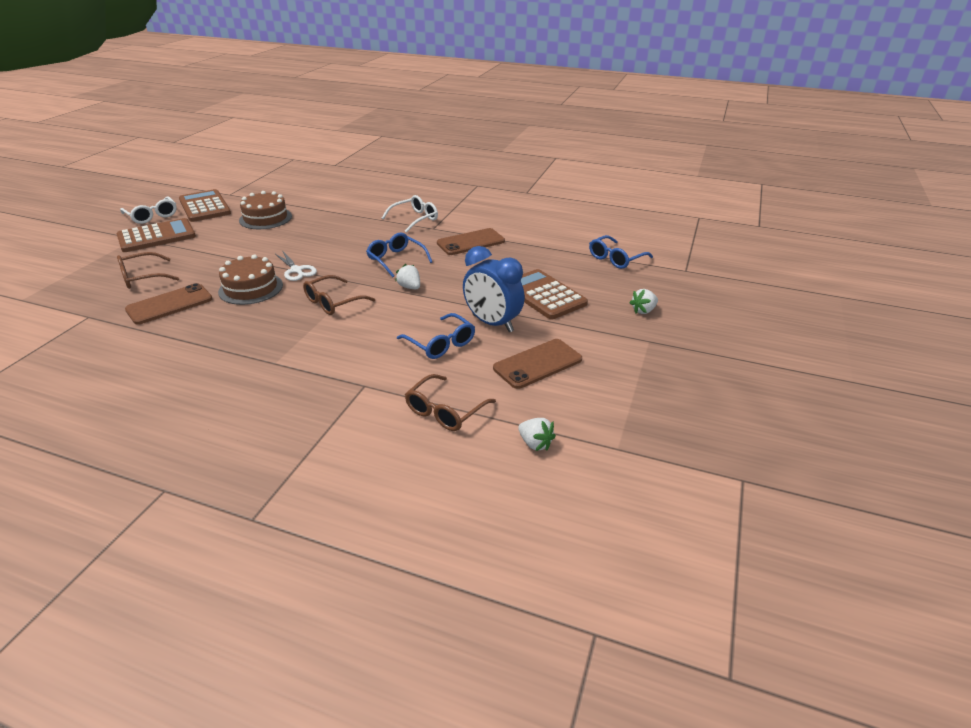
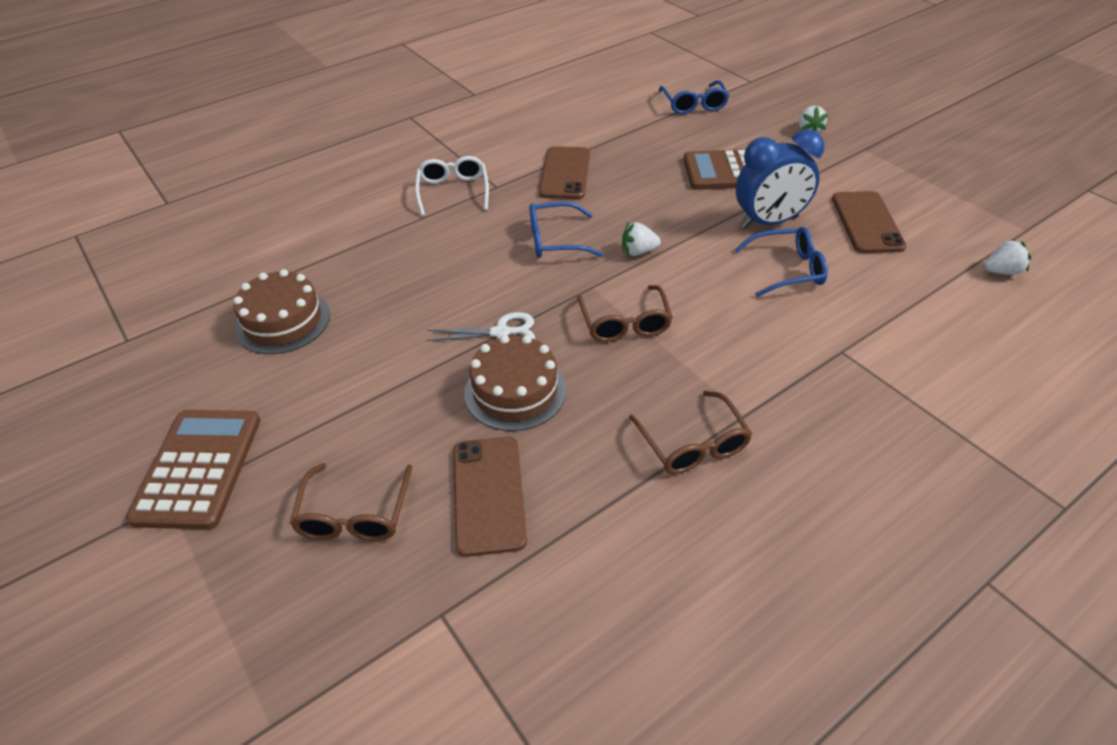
camera: 55 degrees left, 10 degrees up
(152, 216) = (92, 460): white glasses -> none
(204, 207) = (142, 381): brown calculator -> none
(445, 411) = (922, 308): brown glasses -> brown glasses (693, 444)

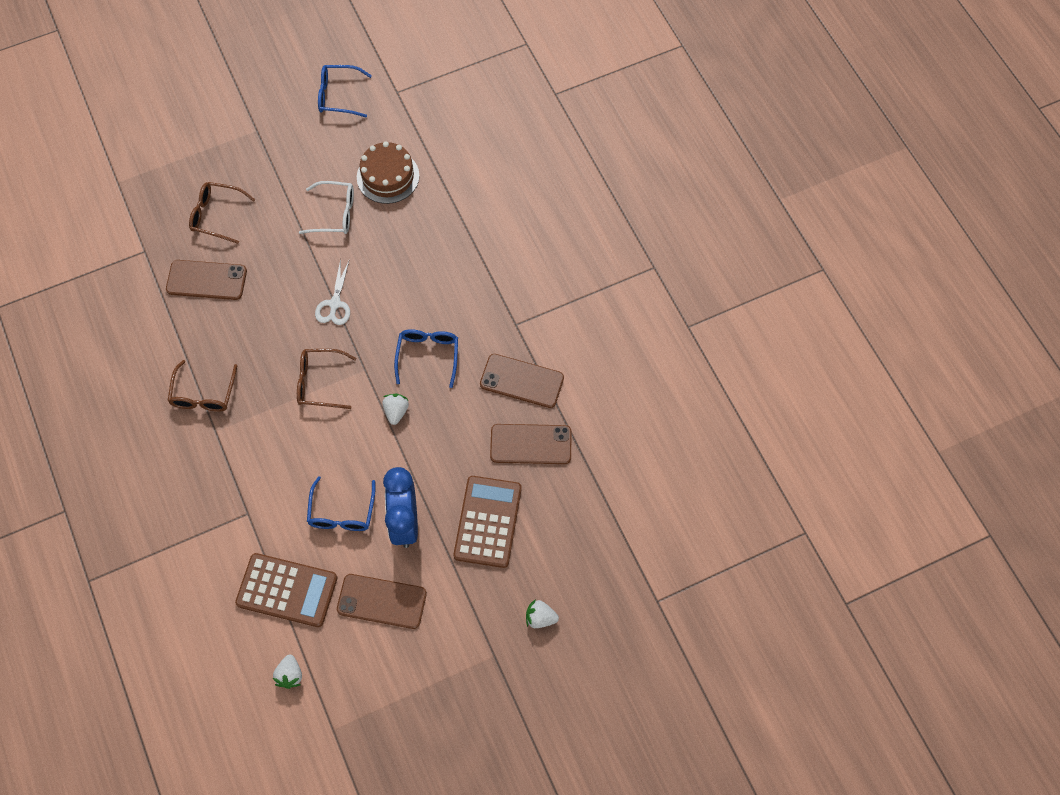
camera: 100 degrees right, 20 degrees up
(198, 468) = (275, 141): brown calculator -> brown calculator (287, 590)
(453, 191) = (517, 291): white glasses -> white glasses (334, 213)
(515, 391) = (279, 304): brown cake -> none
(635, 158) = (530, 444): none -> brown phone
(693, 104) = (618, 526): blue glasses -> blue glasses (338, 96)
(693, 444) = (203, 394): brown glasses -> brown glasses turned 75 degrees counterclockwise

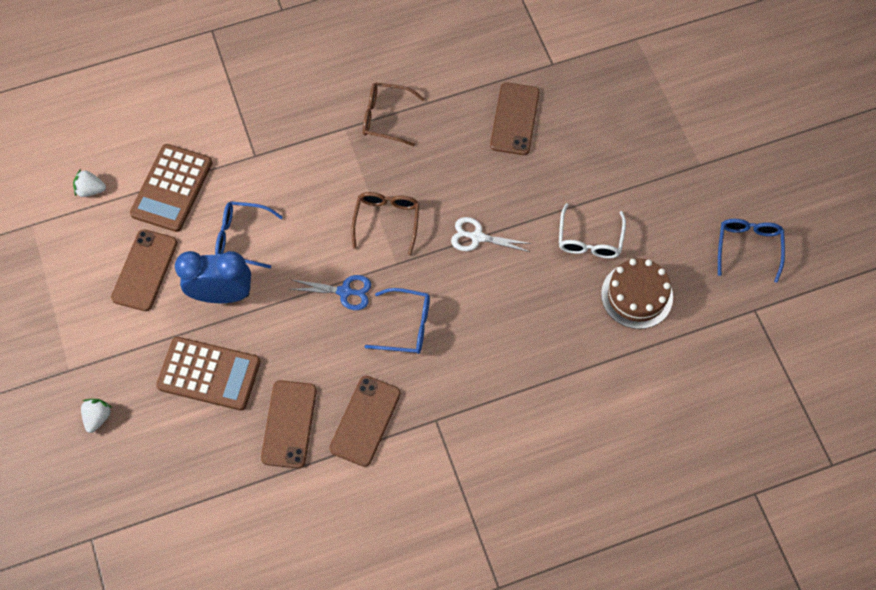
camera: 95 degrees right, 0 degrees up
(216, 215) = (592, 127): brown glasses -> none
(396, 411) = (344, 291): white strawberry -> blue scissors

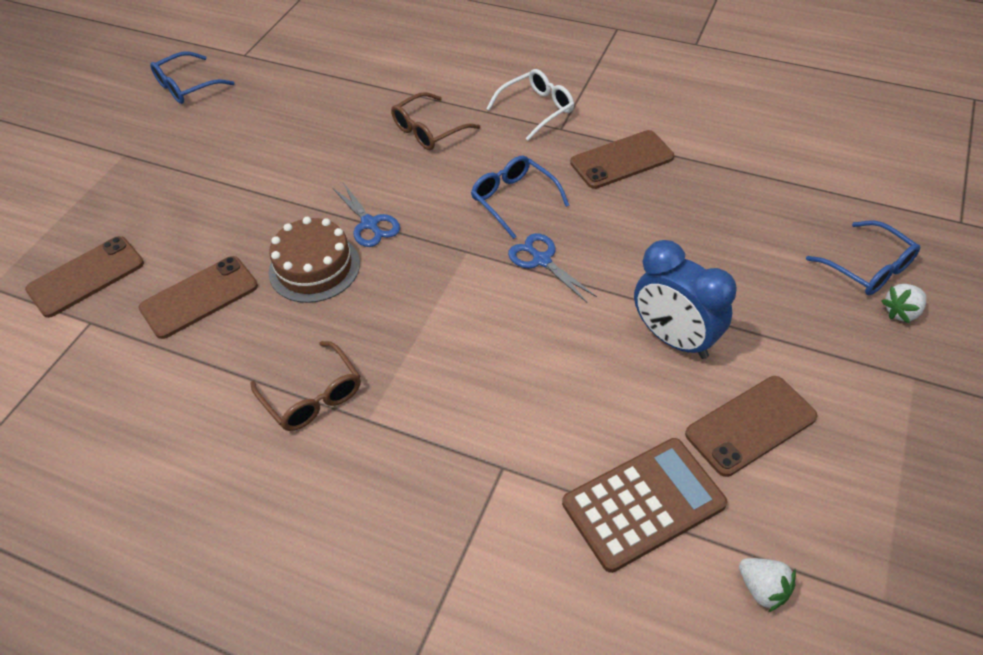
camera: 135 degrees left, 15 degrees down
(209, 374) = (745, 277): brown calculator -> none
(242, 237) = (602, 381): blue glasses -> blue glasses (868, 268)
(289, 424) = (695, 195): brown phone -> brown phone (86, 277)
(387, 221) = (433, 293): brown glasses -> brown glasses (429, 130)
(477, 237) = (369, 224): white scissors -> blue scissors
(589, 239) = (284, 162): white glasses -> white glasses (536, 109)
(637, 295) = (306, 108): brown cake -> brown cake (314, 267)

